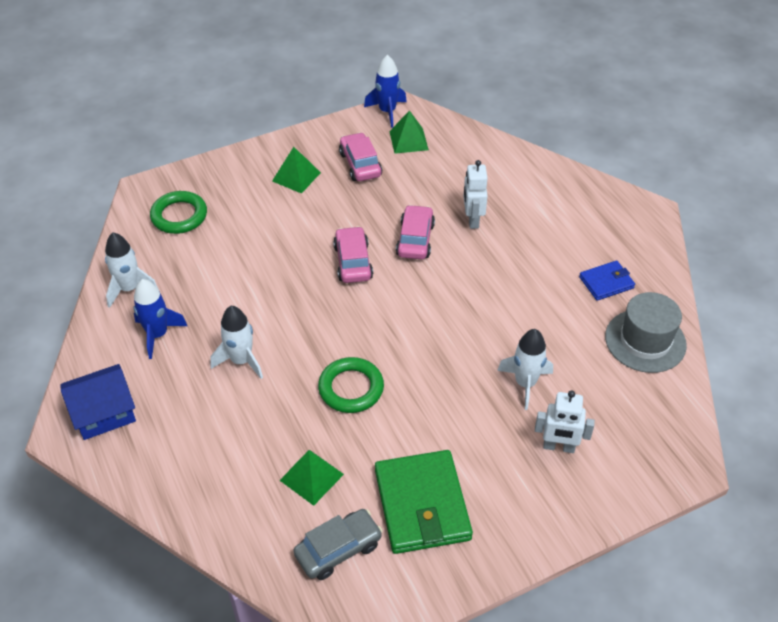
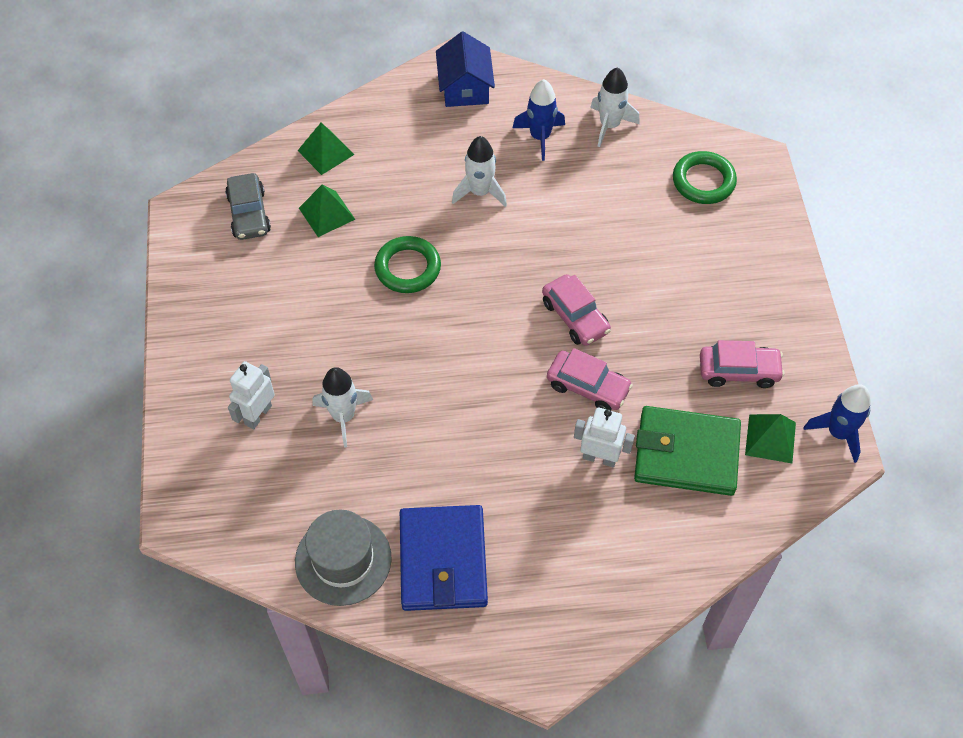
camera: 110 degrees right, 10 degrees up
(296, 176) = (736, 300): green pyramid -> green pyramid (325, 152)
(353, 262) = (575, 317): pink car -> pink car turned 45 degrees clockwise
(422, 504) = (257, 284): green wallet -> green wallet (686, 454)
(606, 282) = (443, 560): blue wallet -> blue wallet, size x1.88

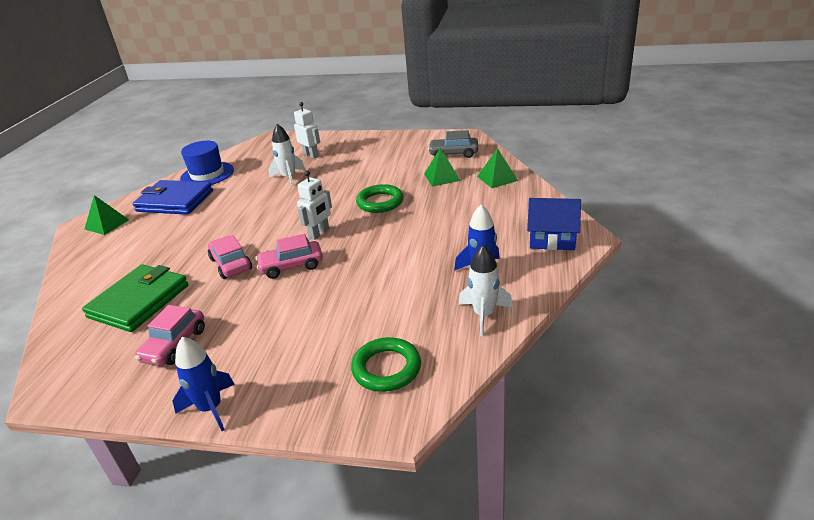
camera: 110 degrees right, 25 degrees down
(343, 560) = (207, 174): grey hat -> blue hat
(480, 192) = (433, 236): white rocket -> none
(588, 387) = (231, 264): pink car -> pink car turned 105 degrees clockwise
(599, 458) = (176, 262): white robot -> white robot (319, 233)
(770, 438) = (104, 350): green pyramid -> green pyramid (107, 224)
(838, 433) = (64, 395): blue rocket -> blue rocket (211, 408)

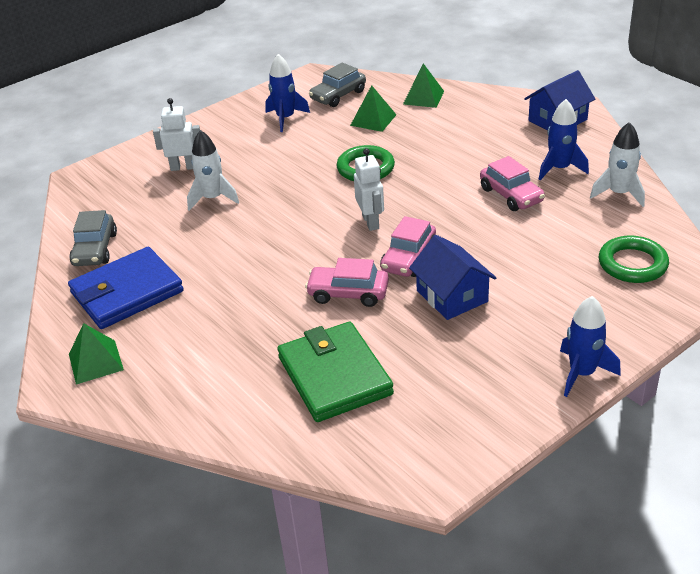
camera: 50 degrees left, 5 degrees up
(174, 345) = (454, 370): pink car -> pink car (511, 195)
(207, 174) = (95, 249): blue hat -> grey car
(262, 303) = (452, 296): none -> blue house
(402, 153) = (285, 118): none -> blue rocket

